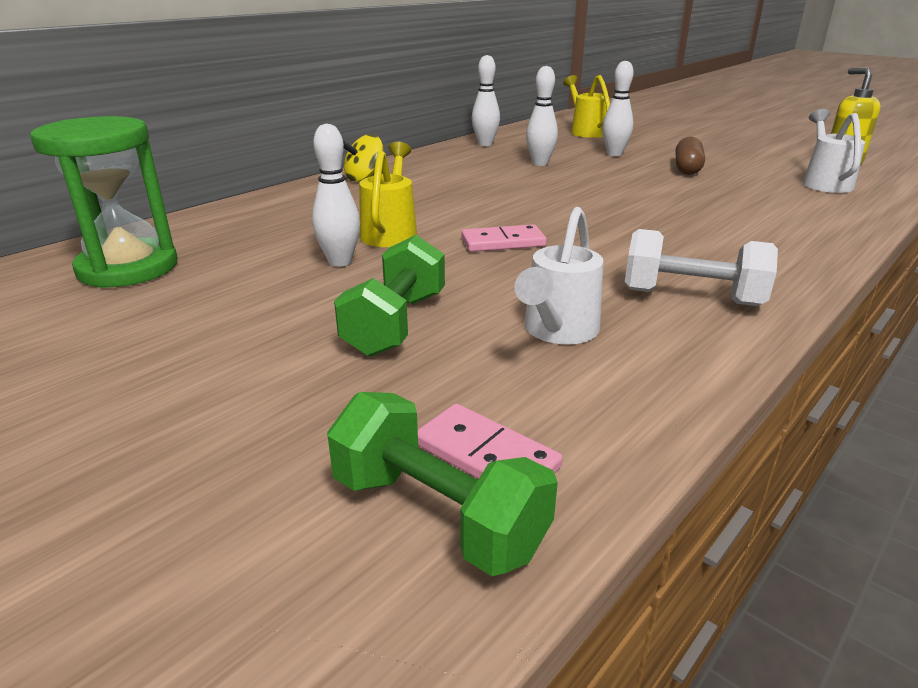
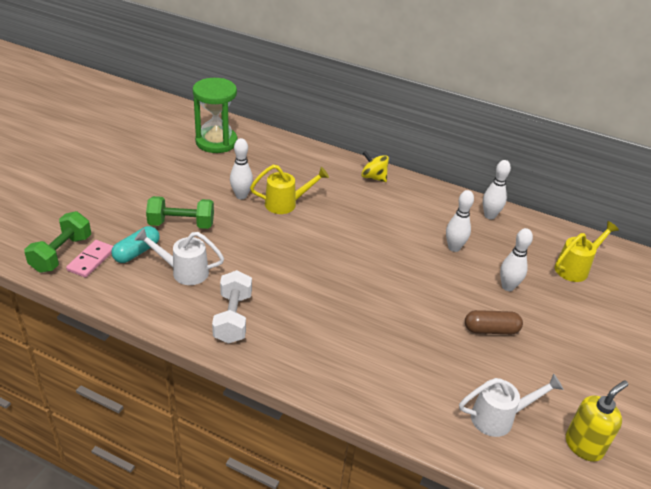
camera: 70 degrees right, 10 degrees up
(474, 383) = (137, 252): none -> turquoise capsule
(503, 242) = (286, 245): pink domino -> none

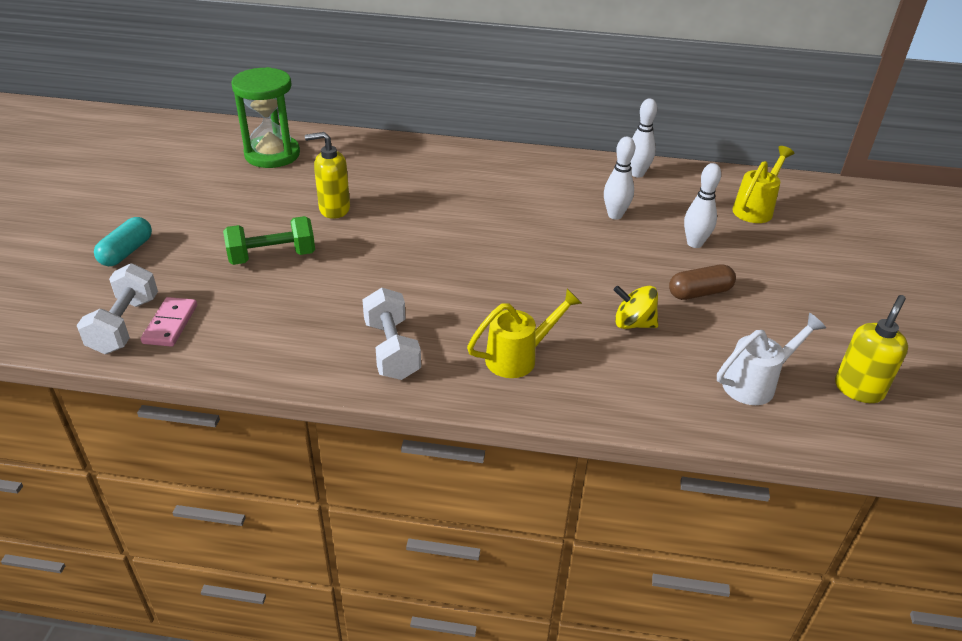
camera: 15 degrees left, 0 degrees up
(61, 253) = (125, 325): green dumbbell -> white dumbbell
(137, 252) = (228, 301): turquoise capsule -> turquoise capsule (127, 252)
(183, 271) = (302, 311): white watering can -> none
(241, 196) = (334, 209): white bowling pin -> yellow soap dispenser
(286, 204) = (395, 207): yellow watering can -> yellow watering can (519, 357)
(373, 177) = (485, 158): yellow spinning top -> yellow spinning top (633, 323)

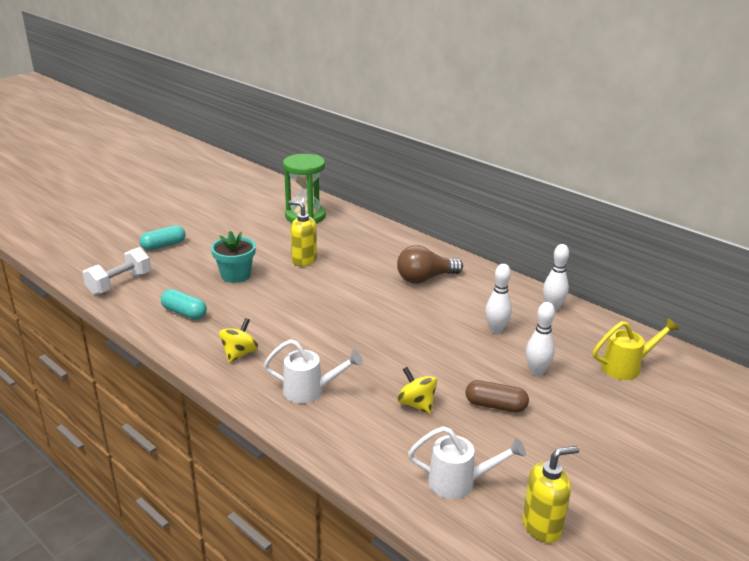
camera: 35 degrees right, 10 degrees down
(170, 324) = (141, 292): pink domino -> none
(263, 328) = (184, 313): none -> turquoise capsule
(272, 256) = (235, 275): green dumbbell -> turquoise flower pot
(392, 350) = (239, 354): white dumbbell -> yellow spinning top
(488, 185) = (425, 278): none -> brown light bulb
(519, 357) = (311, 391): yellow watering can -> white watering can

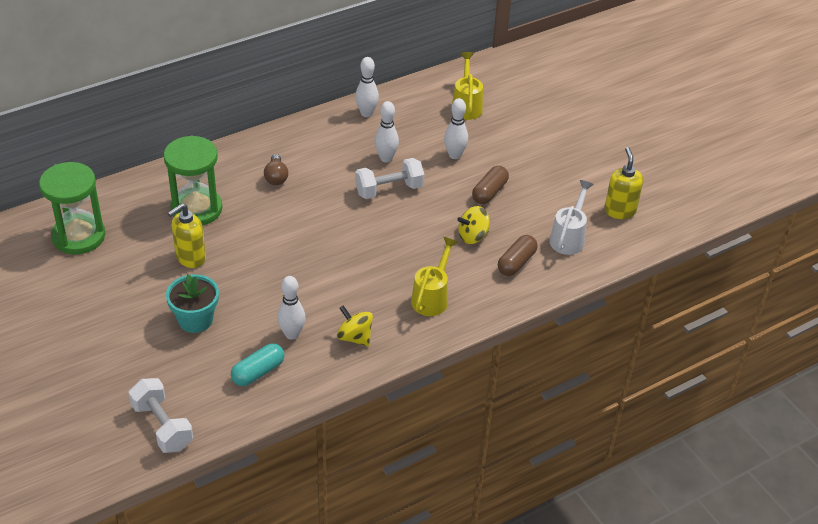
camera: 75 degrees left, 15 degrees up
(163, 245) = (83, 378): turquoise capsule -> none
(233, 321) = (292, 334): none -> white bowling pin
(311, 391) = (432, 297): white watering can -> yellow watering can
(361, 252) = (196, 209): none -> green hourglass
(392, 444) = (516, 263): none -> brown capsule
(425, 278) = (276, 177): brown light bulb -> brown light bulb, size x0.61
(451, 339) = (389, 190): none -> white dumbbell

